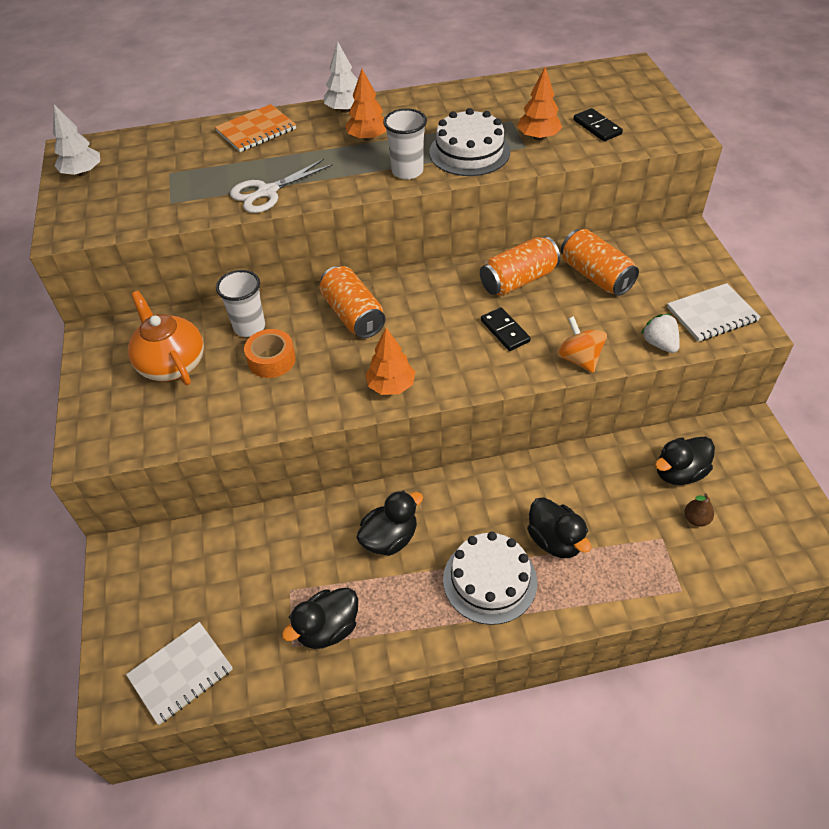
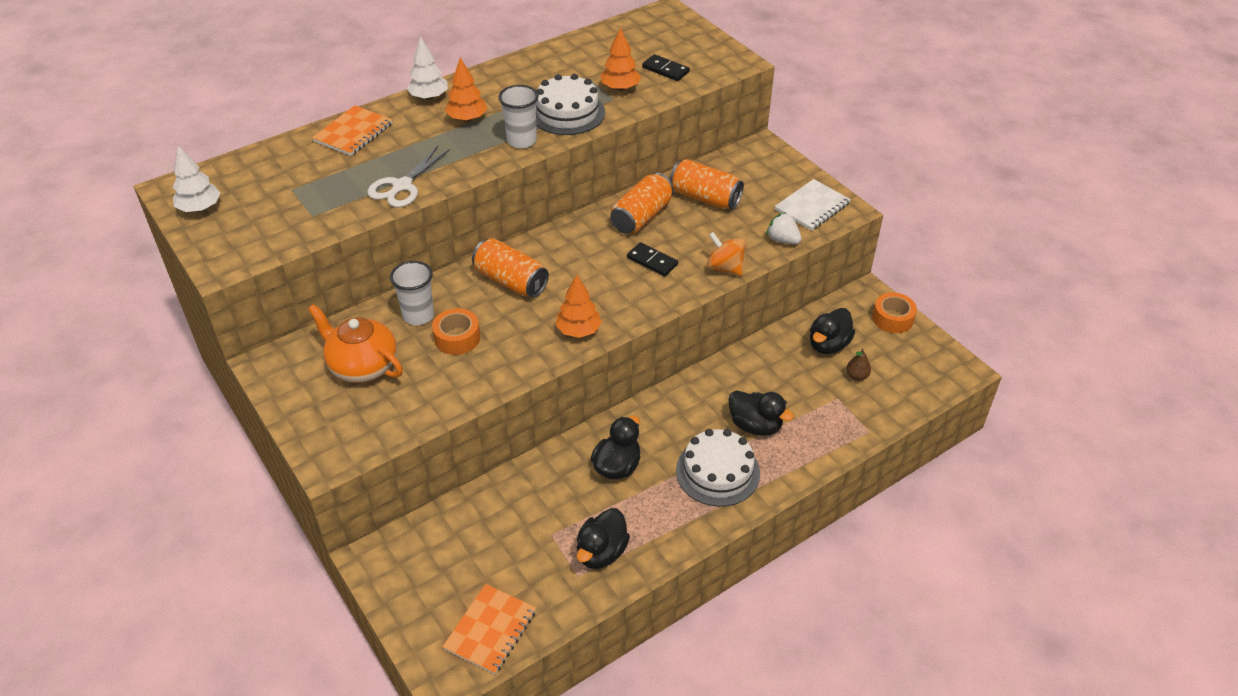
camera: 25 degrees left, 5 degrees down
(181, 673) = (490, 630): white notebook -> orange notebook
(768, 464) = (892, 318): none -> orange tape

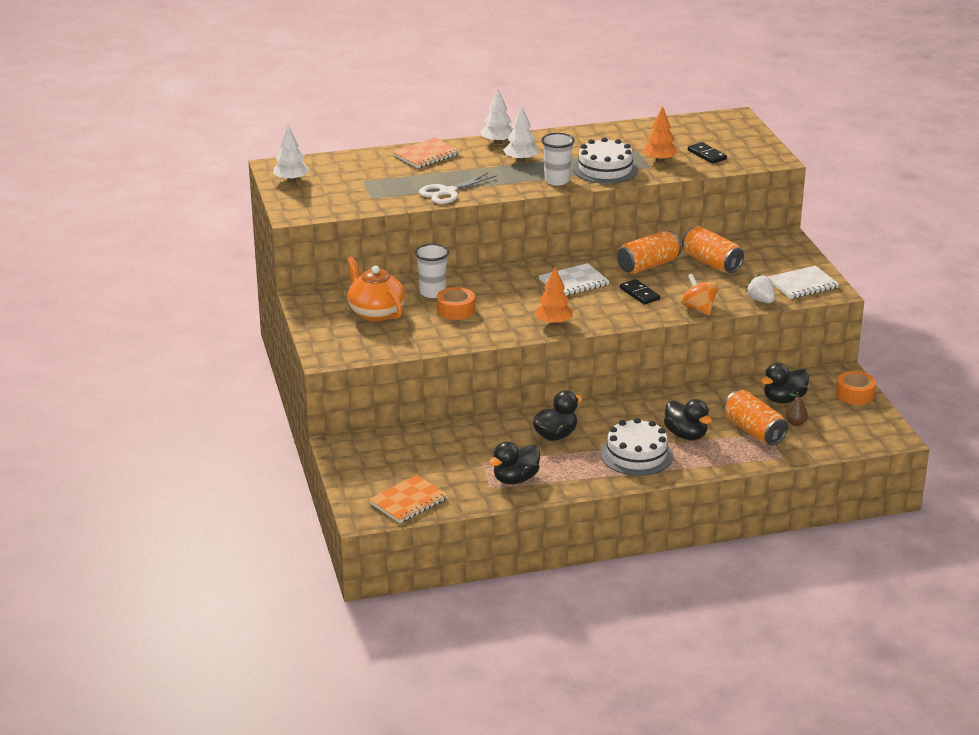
camera: 20 degrees right, 15 degrees down
(467, 118) = (521, 160): orange tree -> white tree
(511, 281) = (516, 285): orange can -> orange can (753, 431)
(573, 261) = (574, 282): none -> white notebook

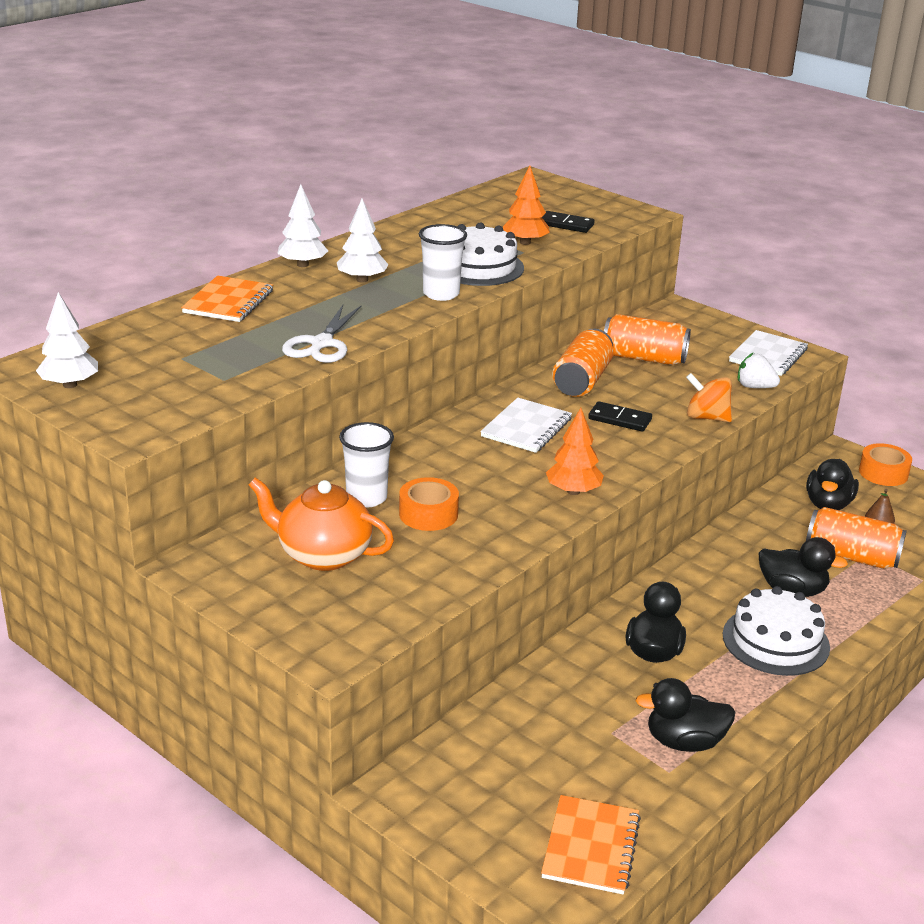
camera: 35 degrees left, 0 degrees up
(515, 479) = (684, 742): black duck -> black duck turned 75 degrees clockwise

